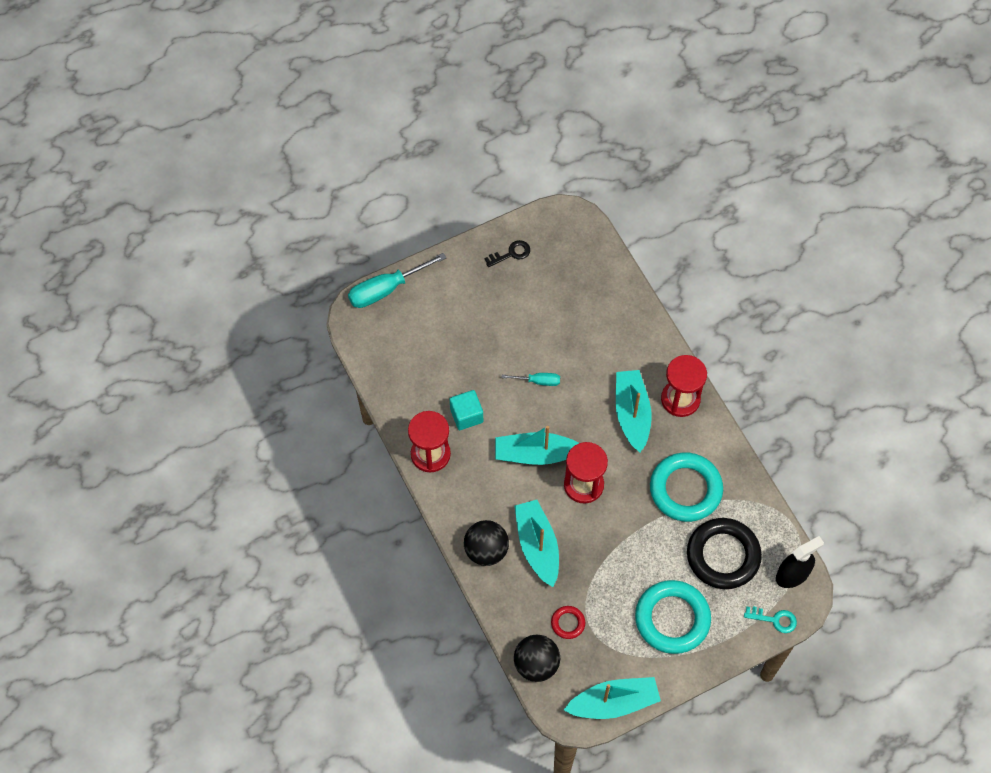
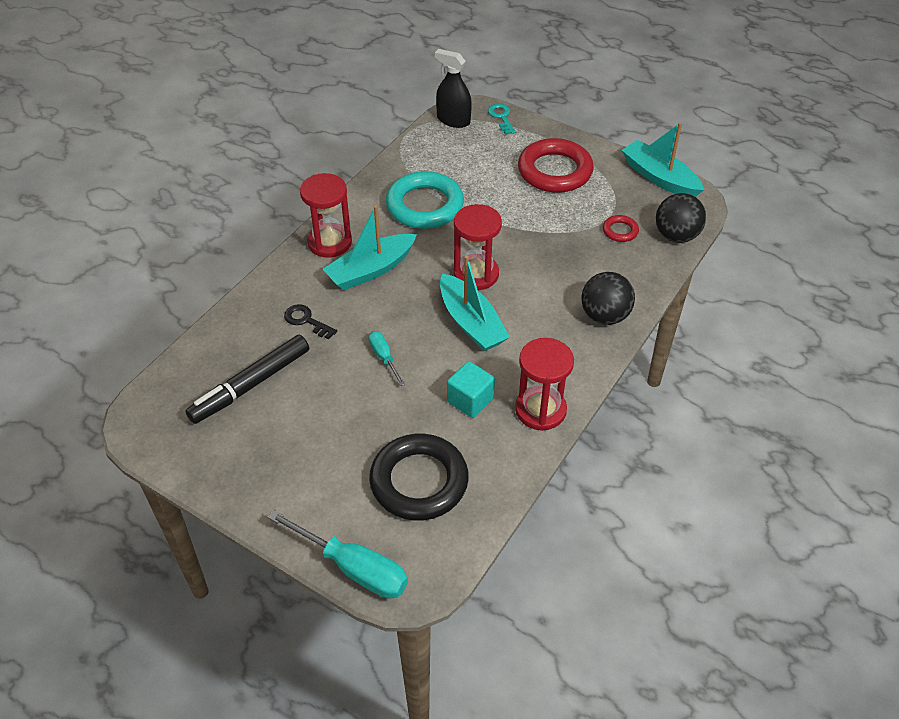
camera: 120 degrees left, 15 degrees down
(511, 253) = (224, 457): black key -> black key (306, 321)
(537, 546) = (566, 281): turquoise boat -> none
(563, 290) = (251, 385): none -> black marker
(672, 619) = (555, 171): turquoise ring -> red ring
(723, 556) = (470, 162): black ring -> black ring (419, 481)

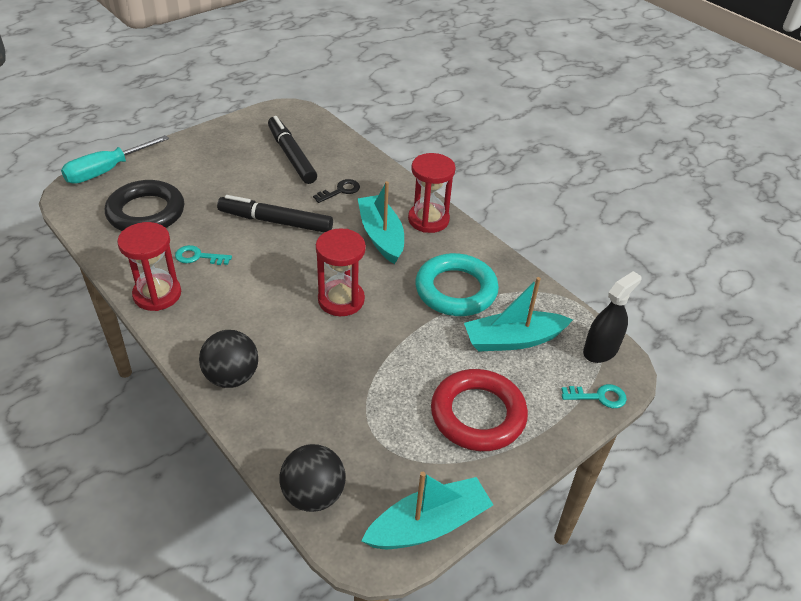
camera: 105 degrees right, 5 degrees down
(384, 357) = (275, 222): turquoise screwdriver -> black marker
(470, 400) = (198, 257): turquoise cube -> turquoise key
(471, 323) = (282, 280): turquoise boat -> turquoise boat (513, 340)
(620, 231) = (348, 439): red ring -> none

